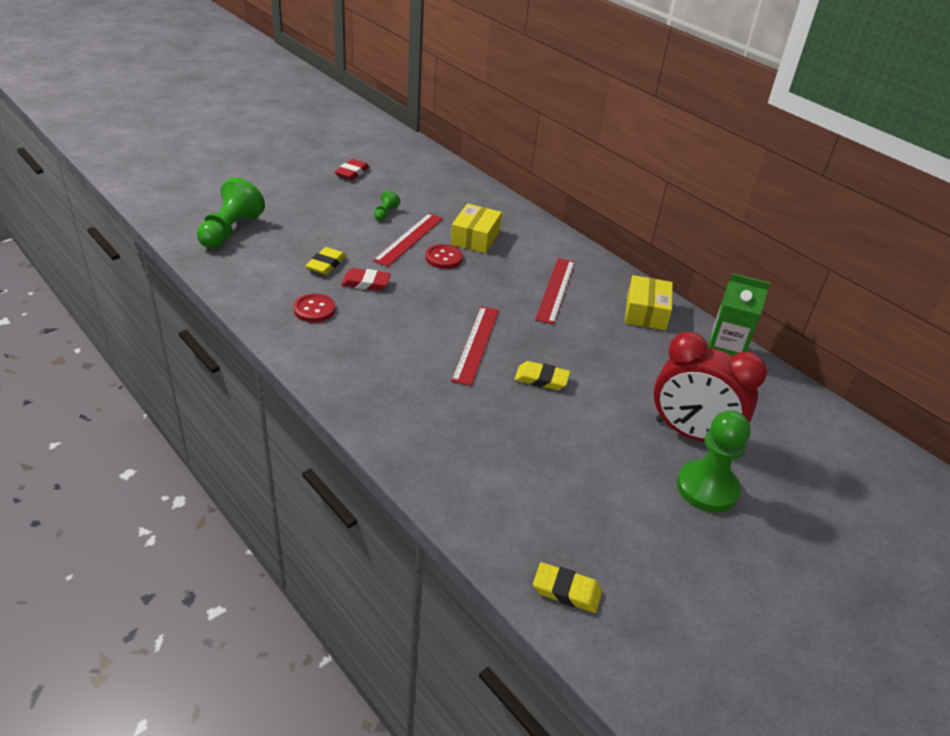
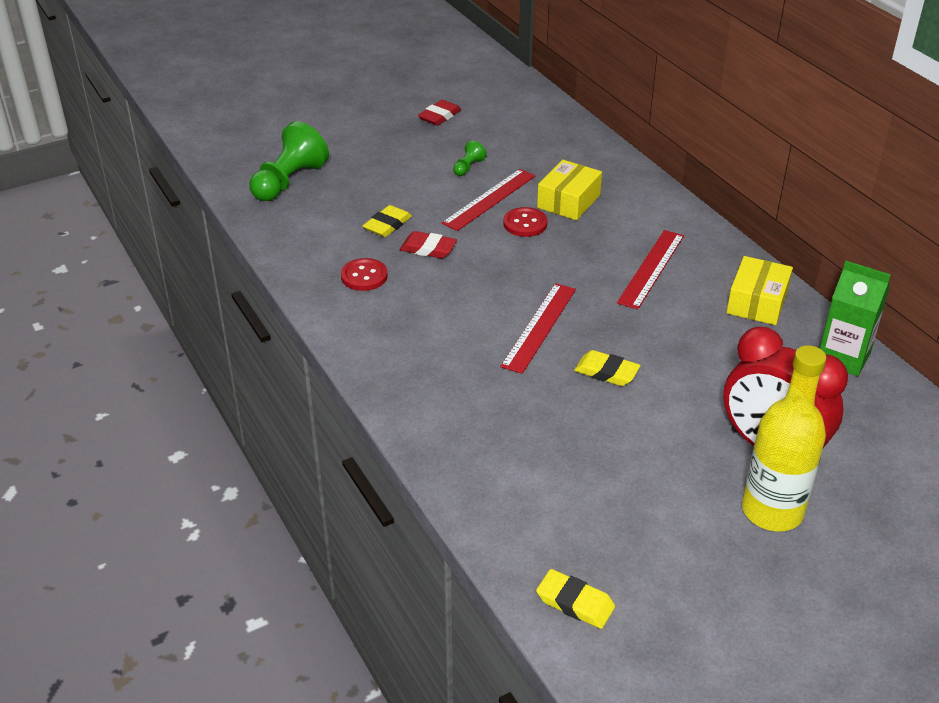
camera: 15 degrees right, 0 degrees up
(707, 488) = (772, 511): green pawn -> yellow bottle

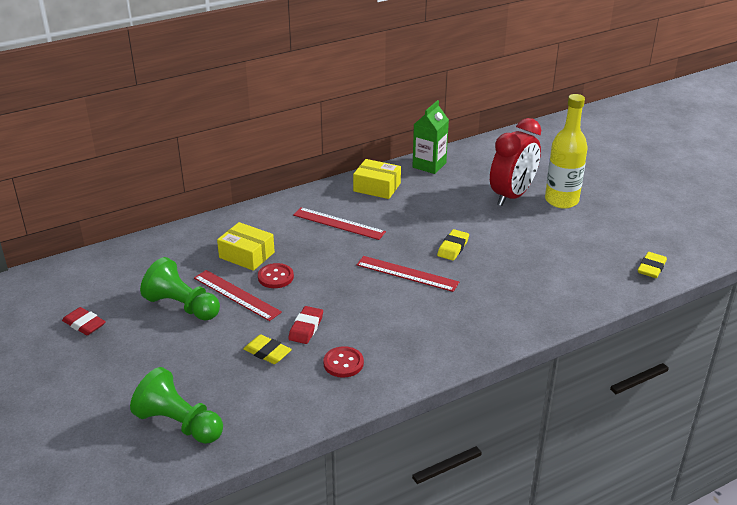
camera: 90 degrees left, 5 degrees down
(468, 167) = (182, 306): green pawn -> green pawn, size x2.19

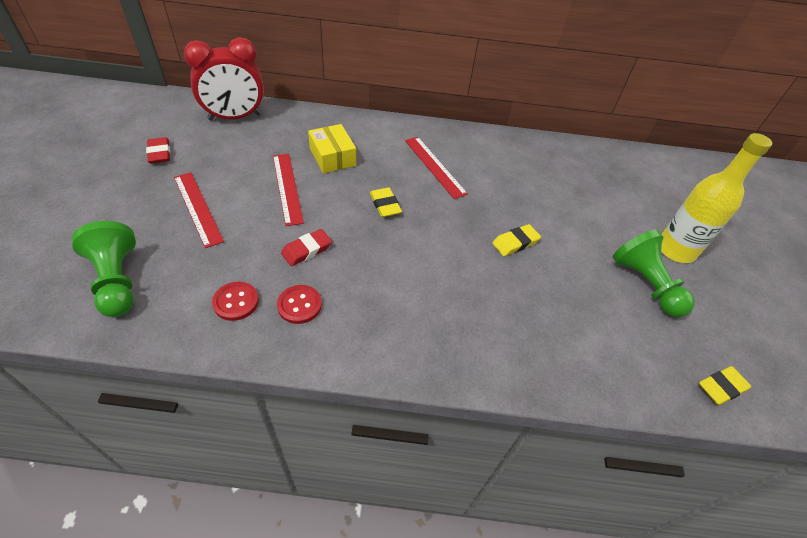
camera: 30 degrees right, 15 degrees up
(182, 306) = (238, 176): green pawn -> green pawn (645, 284)
(267, 352) = (252, 255): yellow eraser -> yellow eraser (385, 205)
(275, 277) = (333, 188): red button -> red button (236, 302)
(377, 187) = (500, 149): yellow box -> none
(407, 273) = (447, 246): red ruler -> red ruler (198, 208)
(429, 165) = (569, 150): green carton -> none
(512, 196) = (625, 219): red clock -> red clock (235, 117)

